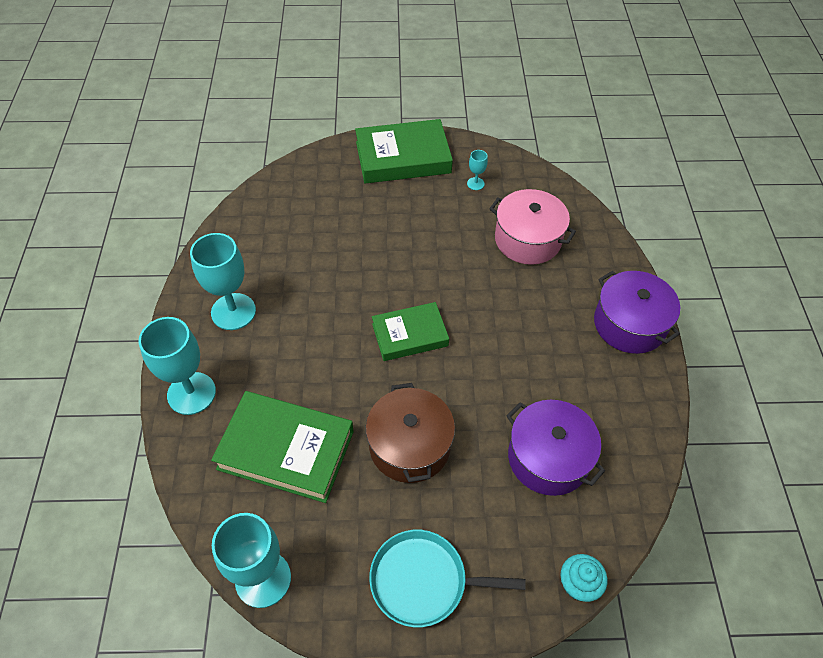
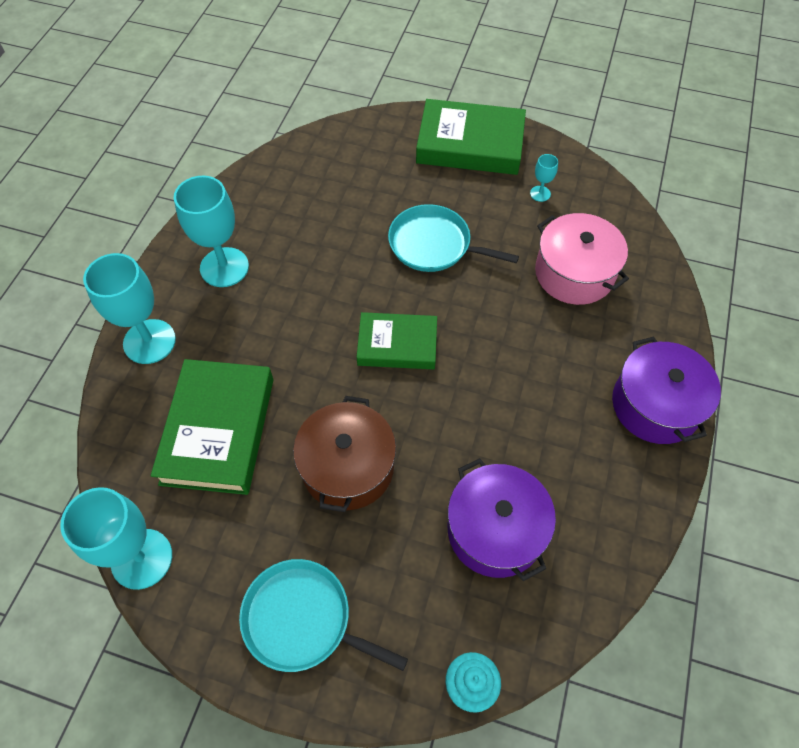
camera: 20 degrees right, 5 degrees up
(286, 450) = (218, 430): green book -> green book turned 60 degrees clockwise
(406, 246) = (434, 245): none -> turquoise pan

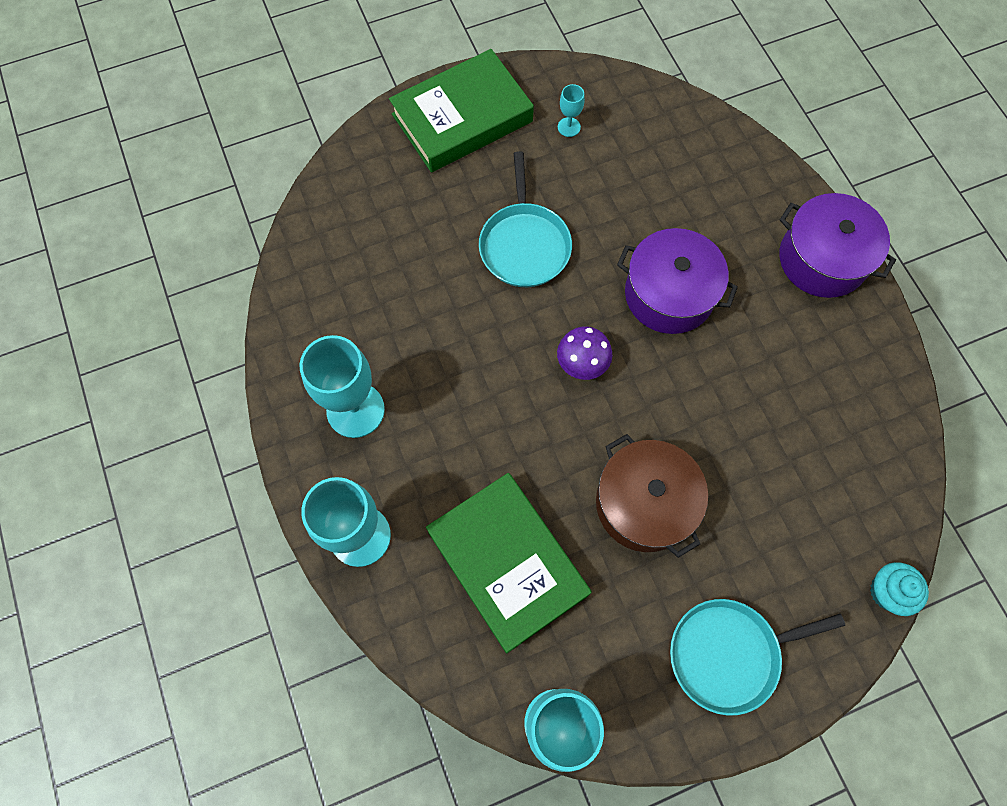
camera: 40 degrees left, 10 degrees up
(397, 345) = (582, 363): green book -> purple mushroom
(434, 245) = (524, 245): turquoise pan -> turquoise pan turned 75 degrees counterclockwise
(495, 530) = (800, 459): purple pot -> purple pot (669, 294)
(574, 273) = (663, 186): pink pot -> none

